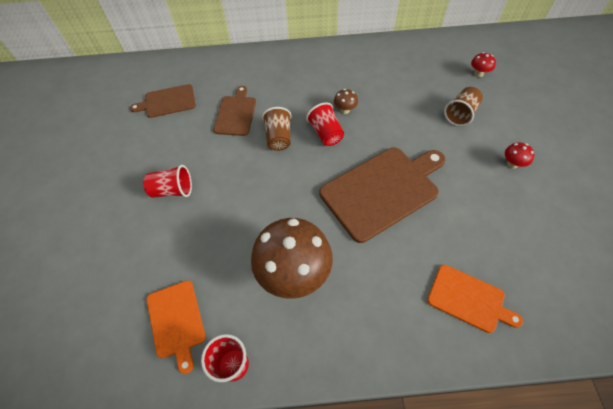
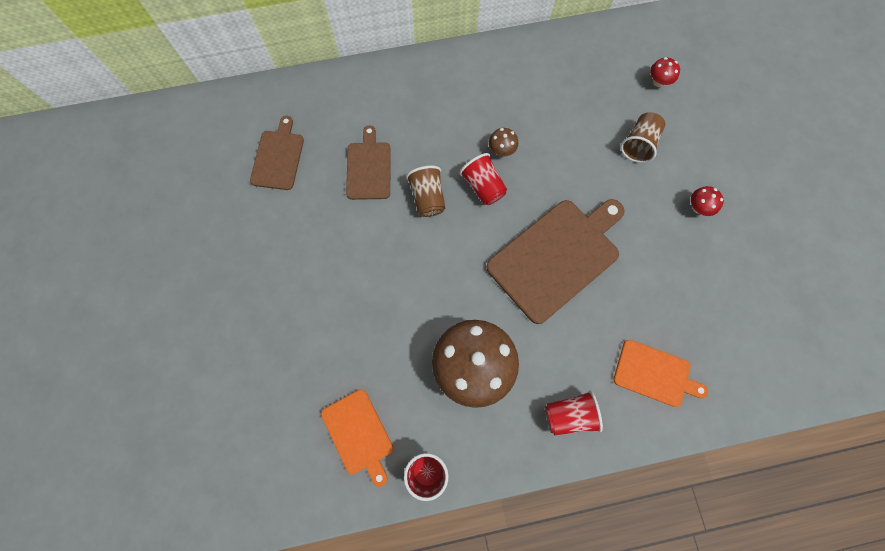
camera: 10 degrees left, 15 degrees up
(167, 102) = (278, 157): brown cutting board -> brown cutting board turned 120 degrees clockwise
(173, 190) = (316, 281): red cup -> red cup (569, 414)

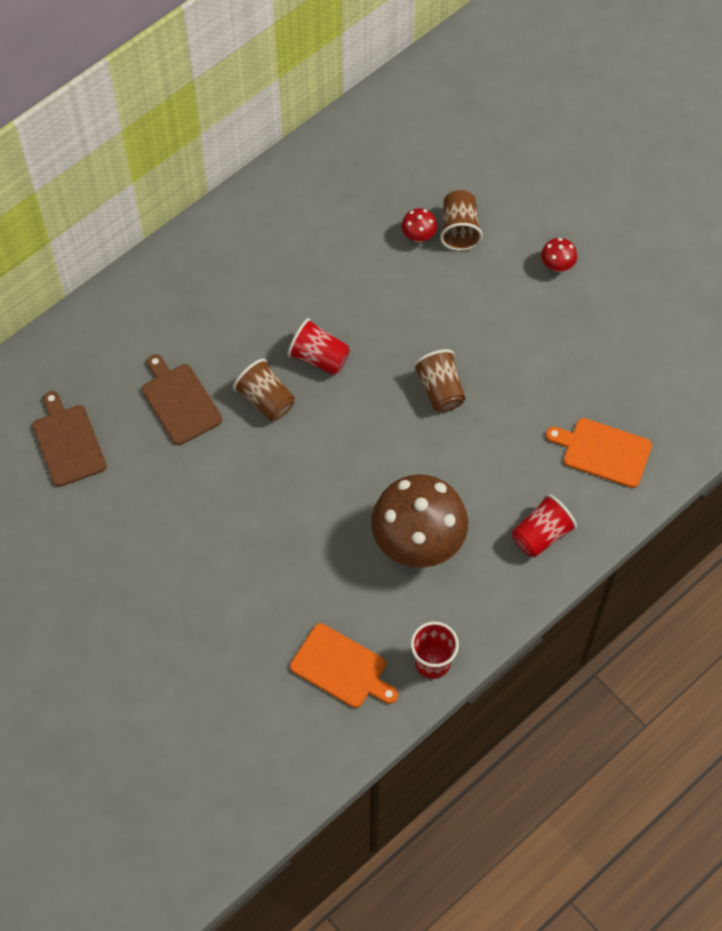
camera: 30 degrees left, 10 degrees down
(501, 150) = (316, 309): brown mushroom -> none
(556, 257) = (440, 389): brown cutting board -> brown cup
(655, 374) = (603, 452): orange cutting board -> orange cutting board turned 150 degrees counterclockwise
(658, 82) = (442, 151): red mushroom -> red mushroom (418, 236)

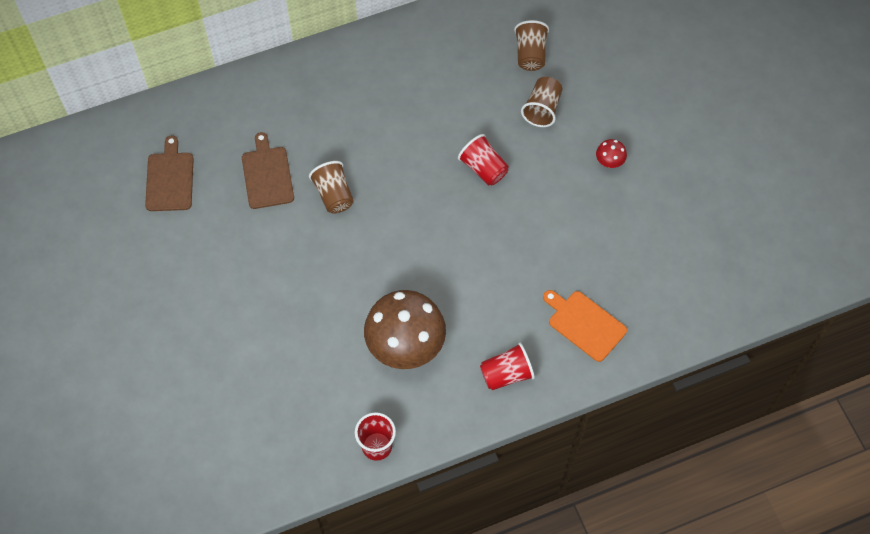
camera: 20 degrees right, 0 degrees up
(319, 357) = (389, 175): red cup -> red cup (483, 168)
(342, 668) = (304, 425): orange cutting board -> none
(418, 236) = (507, 104): red mushroom -> none
(440, 389) = (473, 231): brown cup -> brown cup (530, 54)

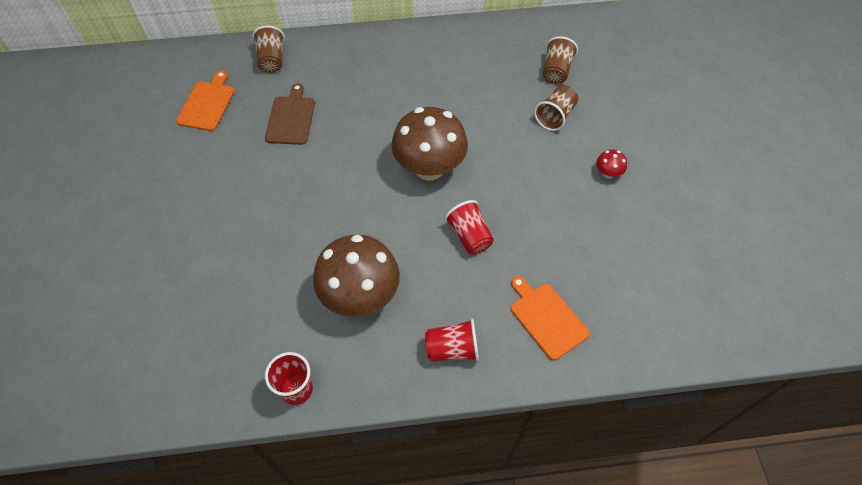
camera: 15 degrees right, 5 degrees down
(169, 179) = (207, 104): brown cutting board -> orange cutting board
(333, 195) = (342, 146): brown cup -> brown cup (272, 60)
(430, 198) = (429, 168): none -> brown mushroom
(483, 168) = (486, 153): red cup -> red cup (469, 236)

